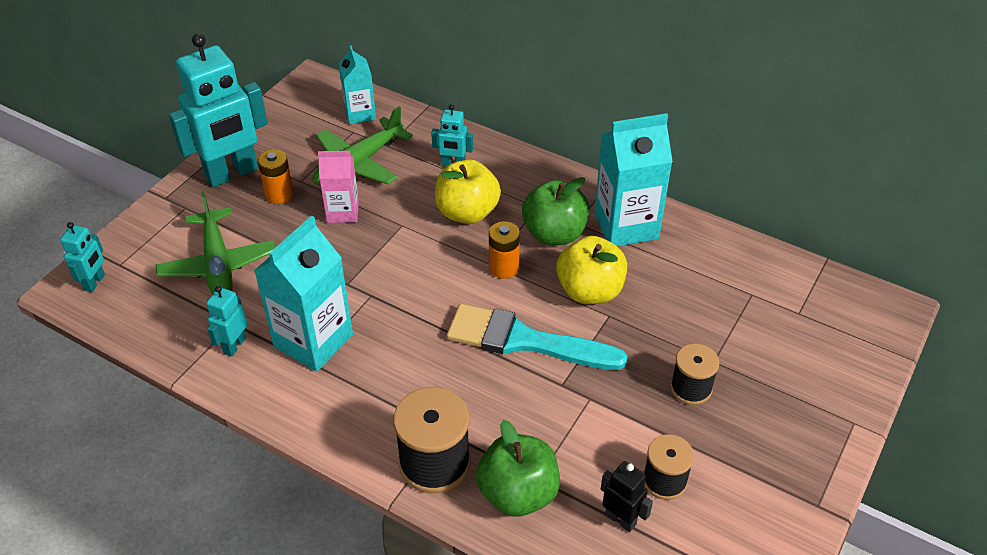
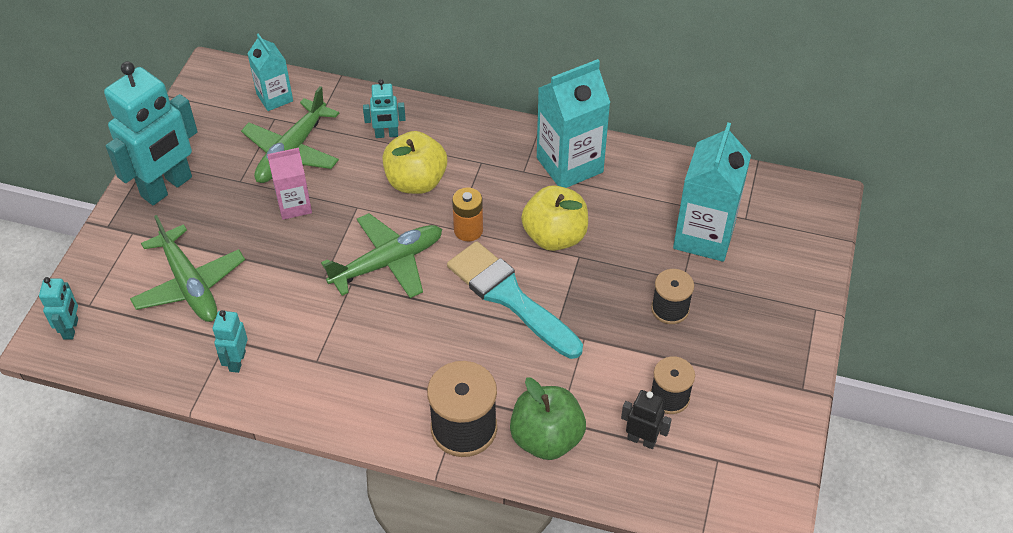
camera: 15 degrees left, 5 degrees up
(279, 194) = (224, 199): orange battery -> none
(313, 341) = (312, 340): turquoise carton -> turquoise carton (704, 236)
(413, 283) = (387, 263): none -> green plane
(524, 340) = (509, 297): turquoise brush -> turquoise brush turned 45 degrees clockwise
(554, 234) = (505, 187): green apple -> none

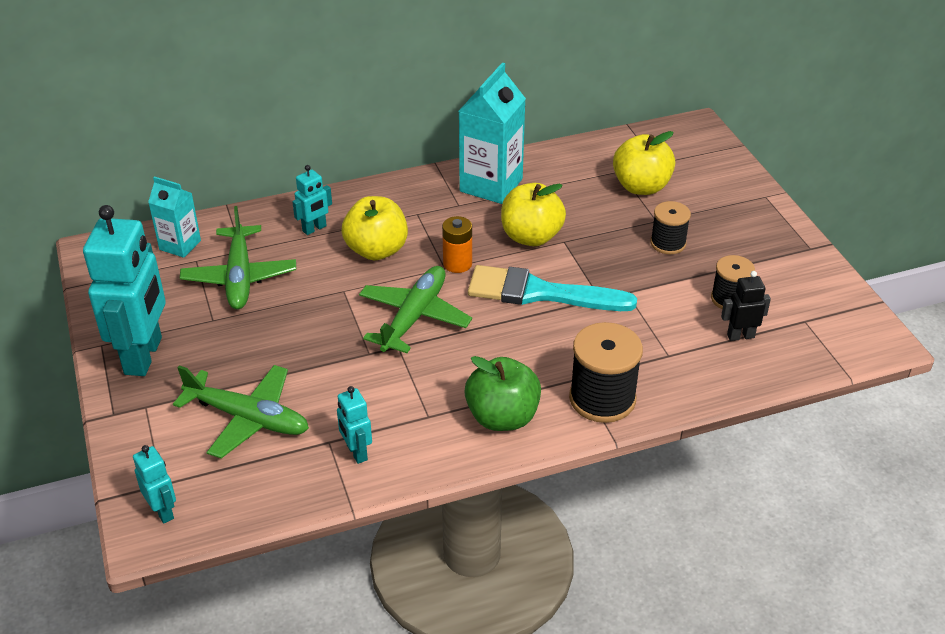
camera: 35 degrees left, 10 degrees down
(294, 205) = (285, 314): pink carton -> none
(546, 438) = (672, 371): green apple -> green apple (502, 417)
(704, 236) = (641, 187): turquoise carton -> yellow apple

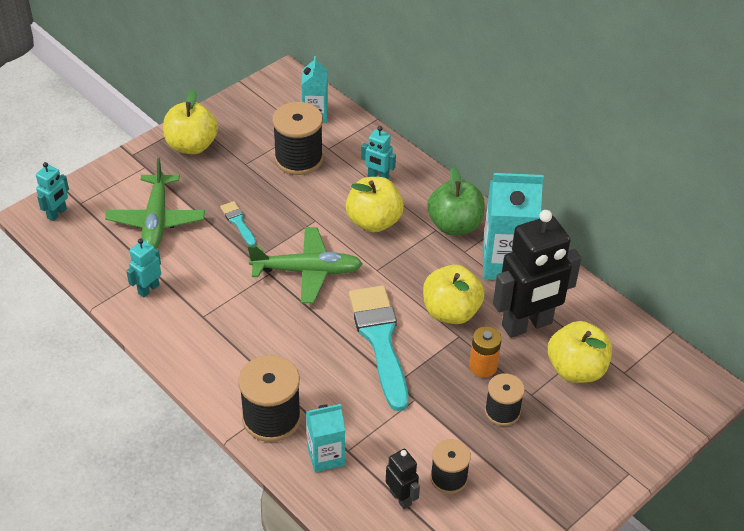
camera: 65 degrees right, 5 degrees up
(144, 356) = (191, 146): turquoise robot -> yellow apple
(239, 276) = (298, 159): green plane -> black spool
(302, 350) = (238, 222): none -> turquoise brush
(457, 264) = (386, 276): orange battery -> orange battery (483, 366)
(502, 417) = (221, 360): green apple -> green apple (454, 225)
(574, 197) = (527, 325): none -> black robot
(669, 372) = (326, 456): none -> turquoise carton

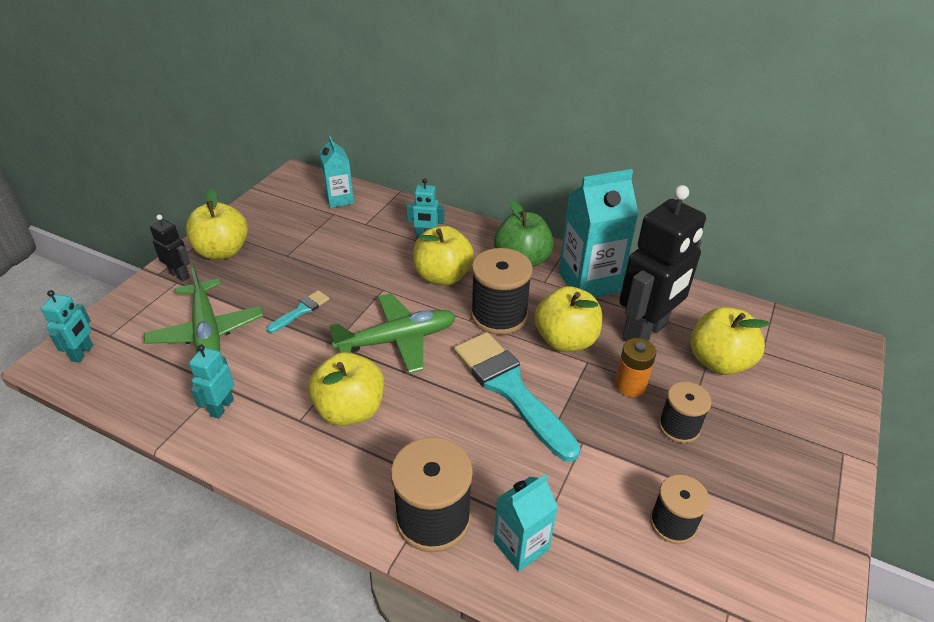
camera: 20 degrees left, 5 degrees down
(238, 222) = (301, 310): turquoise brush -> turquoise brush turned 90 degrees clockwise
(244, 320) = (350, 410): none -> yellow apple
(298, 159) = (340, 239): black spool -> black spool (499, 315)
(401, 498) = (636, 569): black robot -> black robot (180, 275)

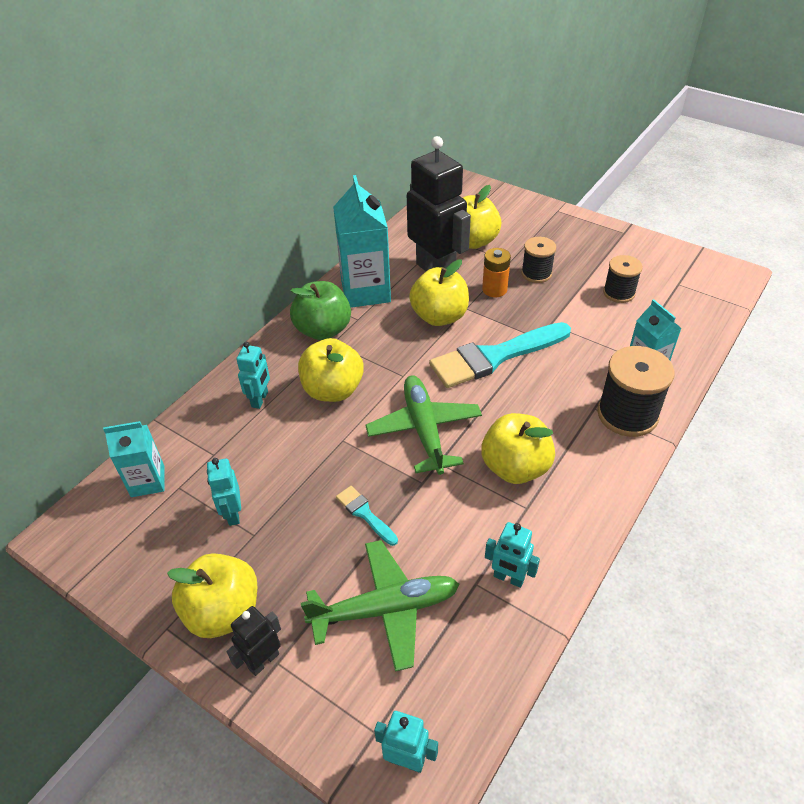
camera: 80 degrees left, 5 degrees up
(307, 242) = (232, 514): none -> turquoise robot
(499, 315) = (400, 354): black spool -> none

